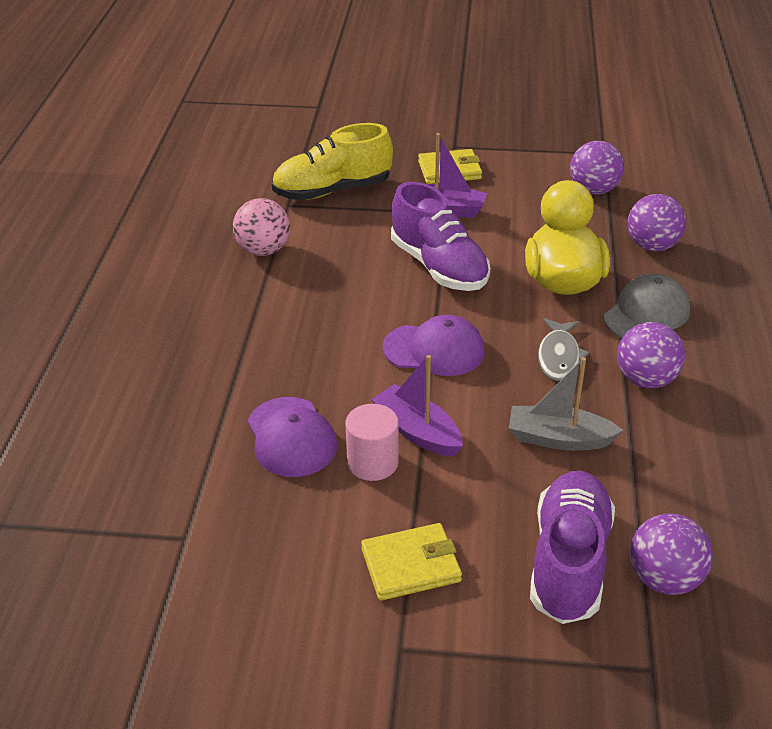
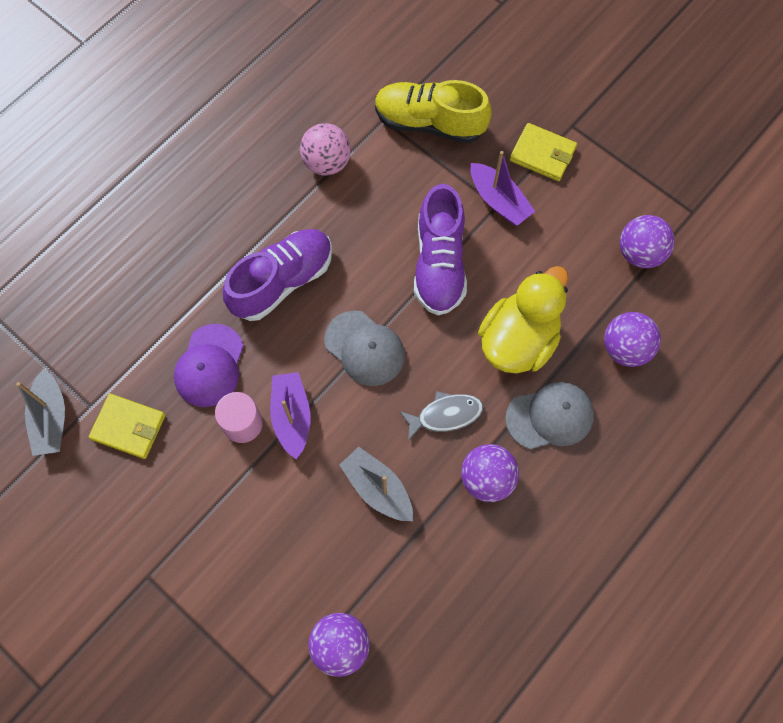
camera: 35 degrees right, 30 degrees up
(146, 574) = (51, 419): none -> grey boat
(411, 565) = (200, 522): yellow wallet -> yellow wallet (128, 427)
(434, 350) = (364, 348): purple cap -> grey cap
(559, 357) = (445, 415): grey fish -> grey fish turned 150 degrees counterclockwise
(569, 561) = (295, 589): purple shoe -> purple shoe (282, 281)

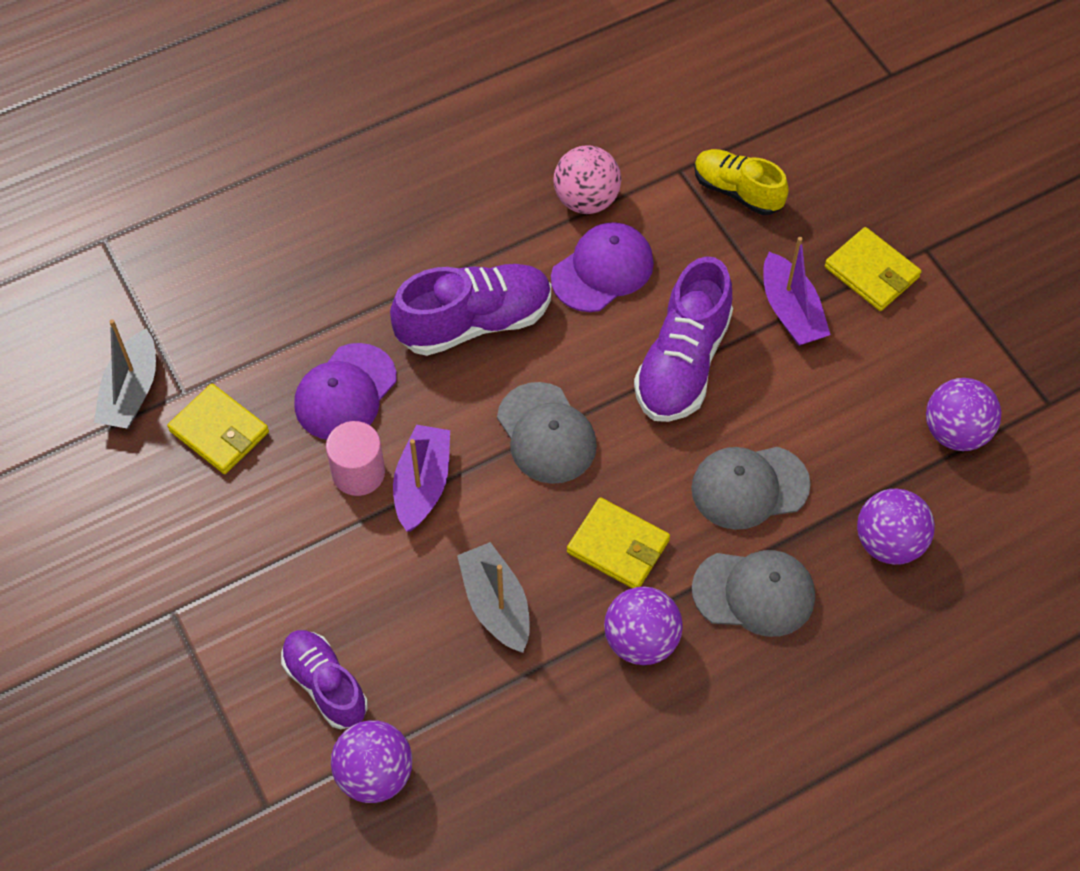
camera: 20 degrees right, 10 degrees down
(280, 592) = (325, 685): none -> purple shoe
(358, 212) = (602, 270): none -> purple cap
(429, 123) = (737, 191): yellow shoe -> yellow shoe, size x0.65
(445, 415) = (618, 546): grey fish -> yellow wallet
(518, 340) = (749, 487): yellow duck -> grey cap

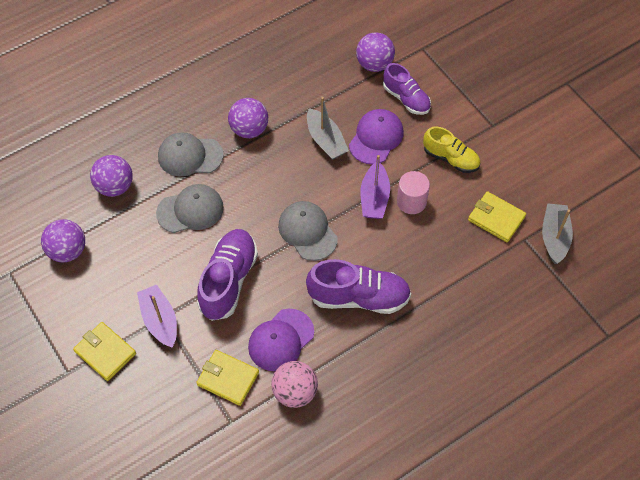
camera: 175 degrees right, 0 degrees up
(345, 392) = (429, 247): purple cap -> purple cap (376, 138)
(474, 322) = (359, 297): purple shoe -> purple shoe turned 150 degrees counterclockwise
(618, 546) = (263, 174): yellow wallet -> yellow wallet (228, 379)
(737, 191) = (191, 408): yellow shoe -> yellow shoe (451, 158)

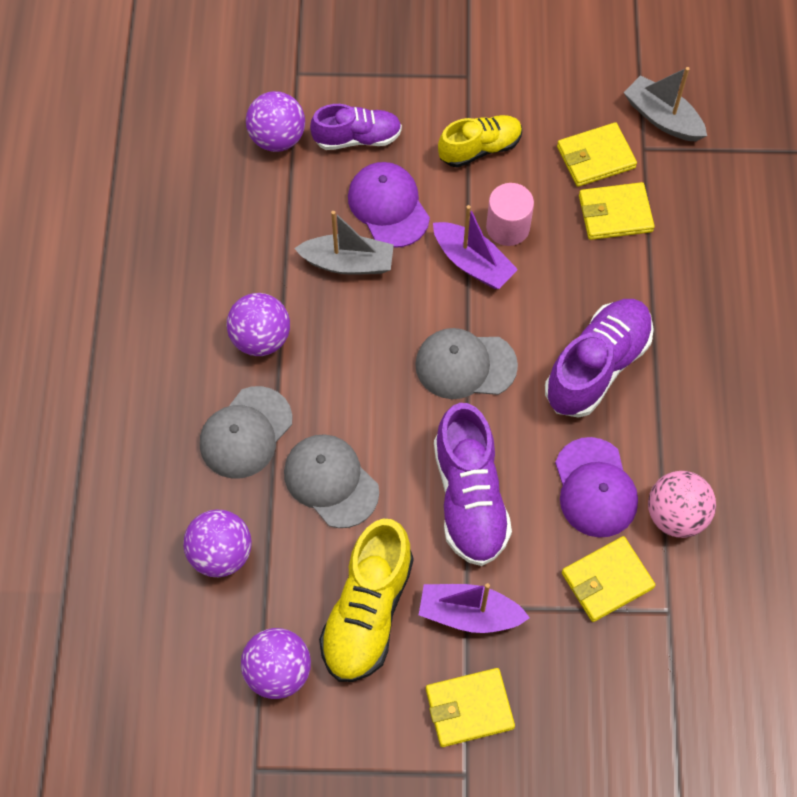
camera: 55 degrees left, 5 degrees up
(128, 271) = (367, 611): none -> yellow shoe
(190, 210) = (331, 481): grey cap -> grey cap turned 60 degrees counterclockwise
(228, 280) = (469, 498): purple shoe -> purple shoe turned 150 degrees counterclockwise
(467, 250) = (615, 214): none -> yellow wallet

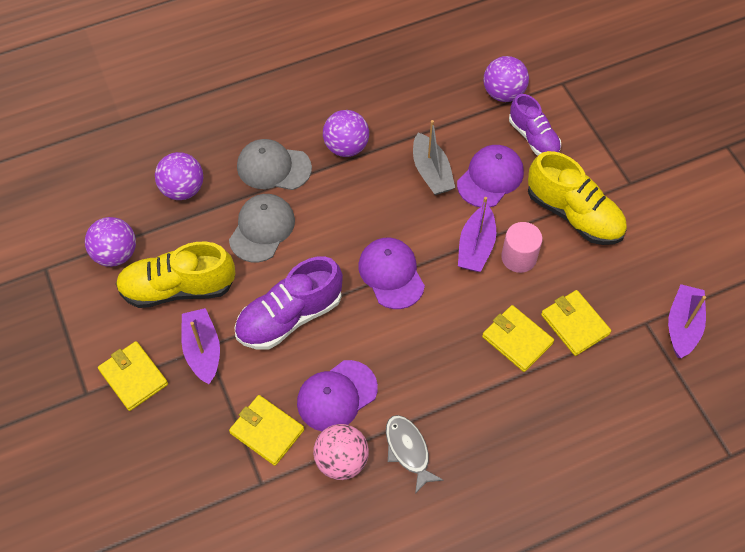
camera: 65 degrees right, 5 degrees down
(465, 365) = (391, 274): grey cap -> purple cap
(480, 148) = (574, 214): yellow shoe -> yellow shoe, size x1.54
(595, 157) = (616, 292): yellow wallet -> yellow wallet (517, 340)
(597, 366) = (437, 360): purple shoe -> none
(662, 118) = (683, 326): grey boat -> purple boat
(692, 442) = (408, 450): none -> grey fish

